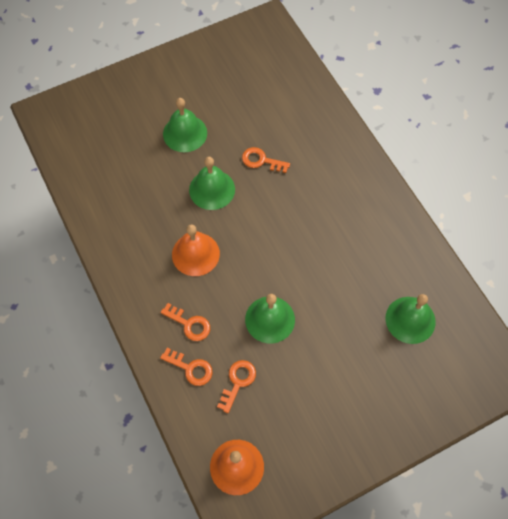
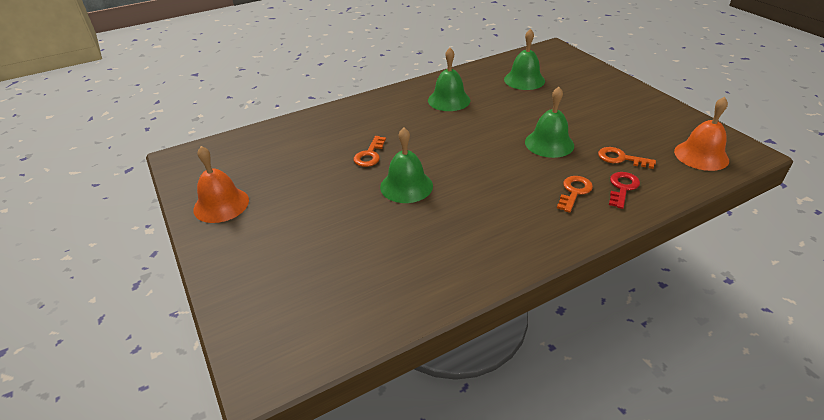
camera: 90 degrees left, 25 degrees down
(185, 133) = (326, 211): green bell -> green bell (449, 100)
(191, 368) = (622, 188): orange key -> red key
(195, 254) = (490, 193): orange bell -> orange bell (221, 204)

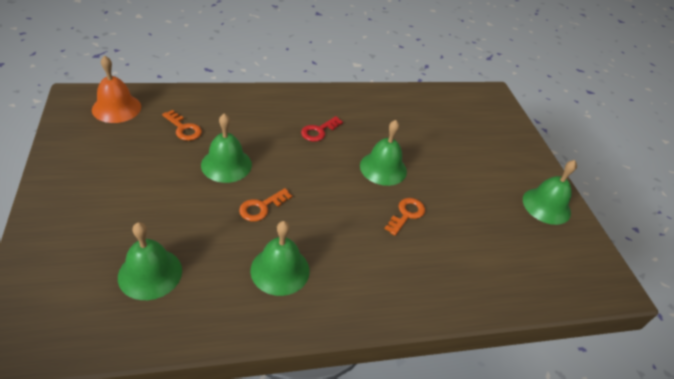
camera: 170 degrees left, 5 degrees up
(221, 204) = (546, 206): orange bell -> green bell
(574, 192) = (254, 117): orange key -> orange key (261, 207)
(622, 188) = (215, 108): red key -> red key (319, 131)

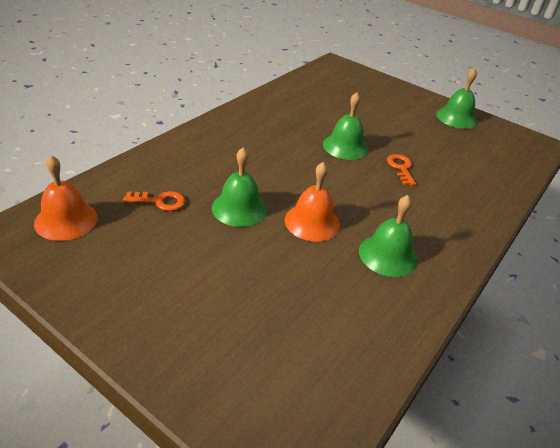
camera: 40 degrees left, 5 degrees down
(150, 273) = (311, 326): green bell -> none
(261, 207) = (312, 222): orange key -> orange bell
(319, 131) = (267, 145): red key -> none

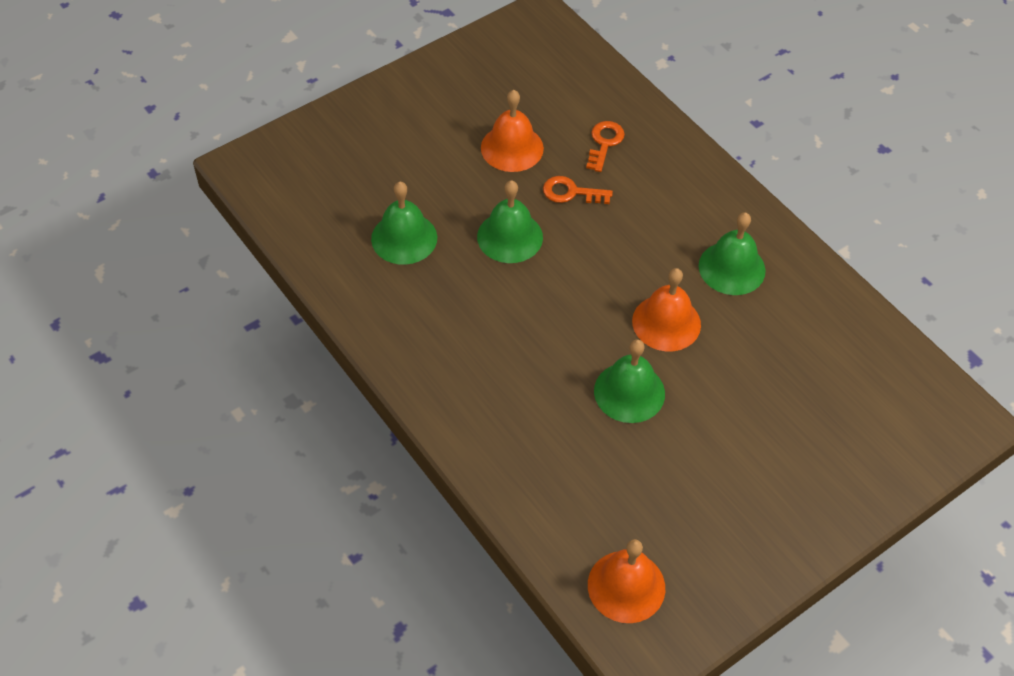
camera: 70 degrees left, 15 degrees up
(160, 201) = (602, 477): orange key -> orange key (604, 143)
(418, 141) = (512, 148): none -> orange bell
(456, 118) = (458, 78): green bell -> green bell (404, 238)

